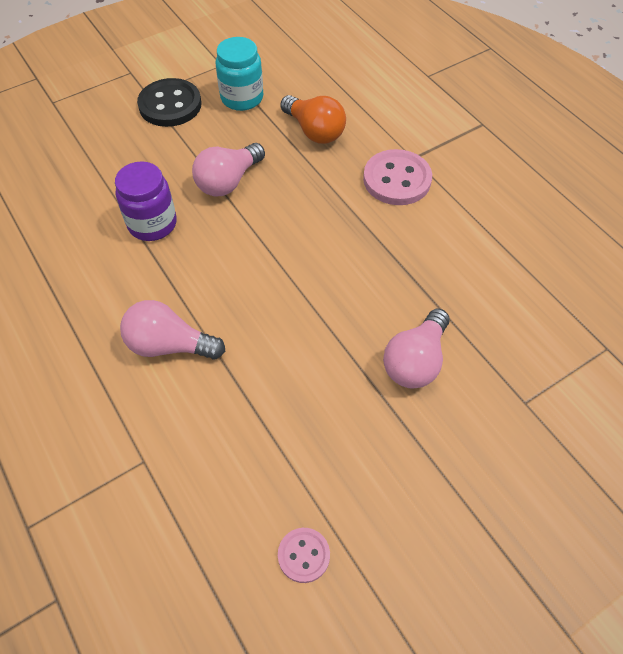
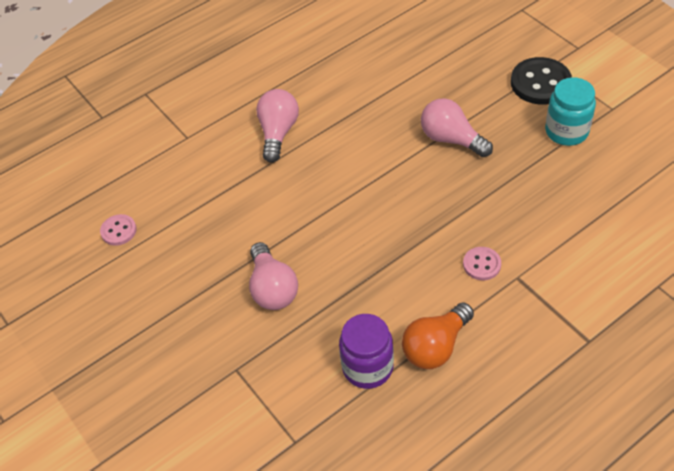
camera: 90 degrees right, 5 degrees down
(152, 224) = (393, 100): purple jar -> purple jar (367, 367)
(314, 131) = (534, 193): orange light bulb -> orange light bulb (436, 346)
(397, 179) = (481, 264): pink button -> pink button, size x0.55
(415, 361) = (272, 288): pink light bulb -> pink light bulb turned 135 degrees counterclockwise

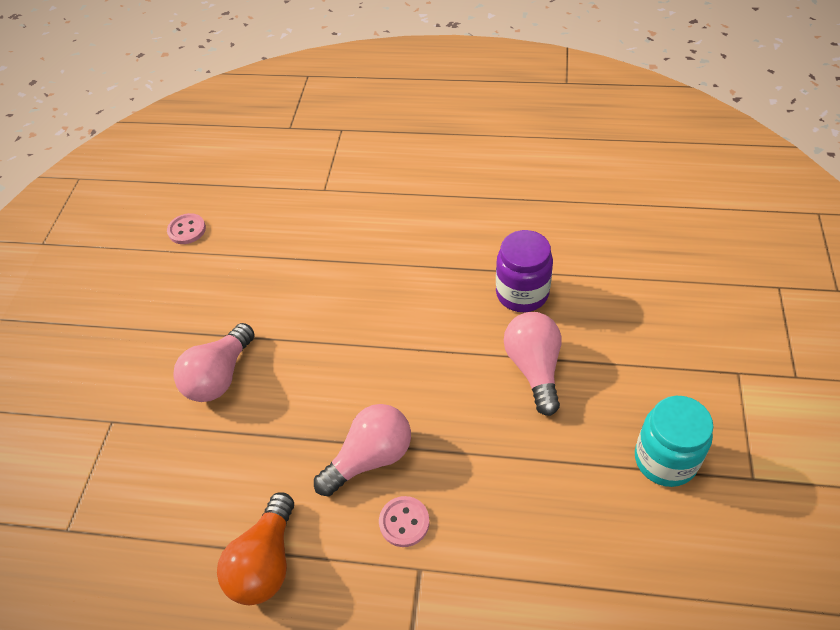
camera: 45 degrees right, 0 degrees up
(278, 133) = (394, 239): pink light bulb -> pink light bulb (370, 458)
(367, 367) = (193, 522): purple jar -> purple jar (522, 293)
(436, 346) = (265, 562): orange light bulb -> orange light bulb turned 75 degrees counterclockwise
(540, 83) = (701, 383): black button -> none

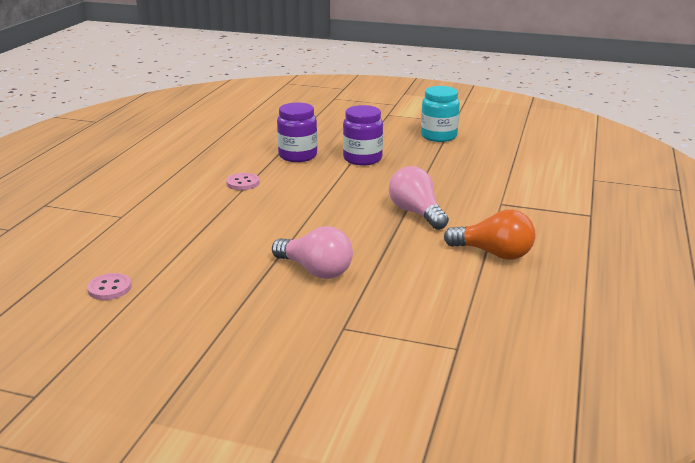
camera: 85 degrees left, 25 degrees down
(404, 522) = (468, 205): pink button -> pink button (243, 183)
(534, 368) = (362, 159): pink light bulb -> purple jar

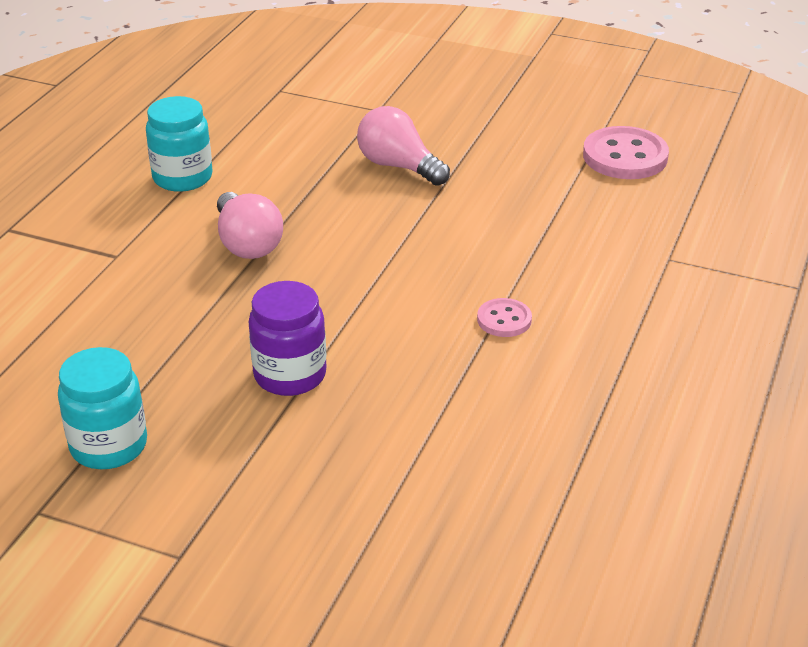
camera: 175 degrees left, 10 degrees up
(109, 288) = (625, 156): pink button -> pink button, size x1.83
(298, 156) = (410, 392): purple jar -> none
(493, 253) = (182, 178): orange light bulb -> turquoise jar

